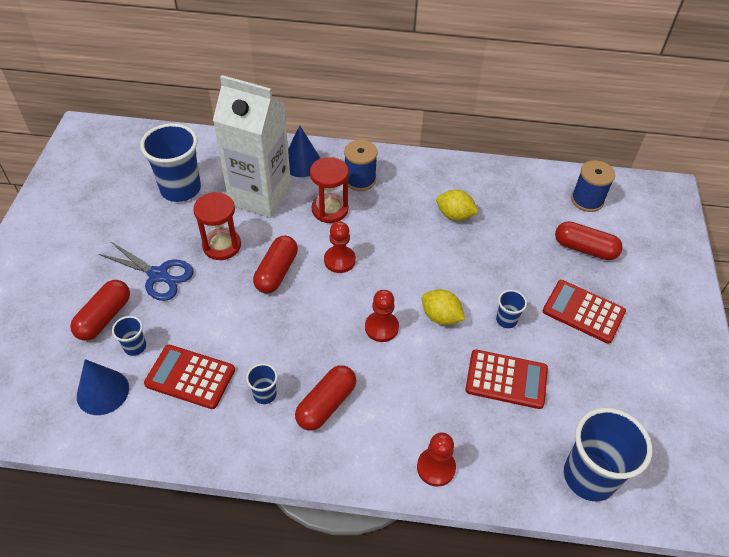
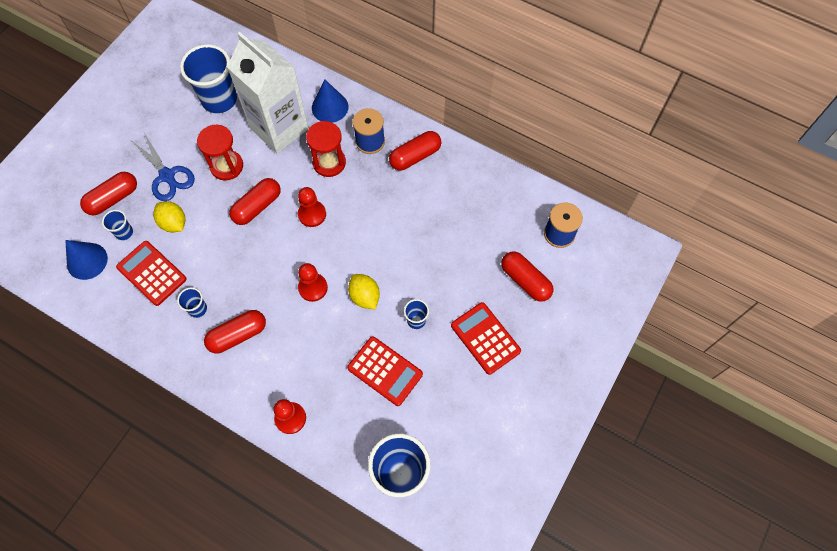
camera: 25 degrees right, 15 degrees up
(412, 179) = (415, 156): none -> red capsule
(455, 215) = (431, 206): yellow lemon -> yellow lemon (173, 223)

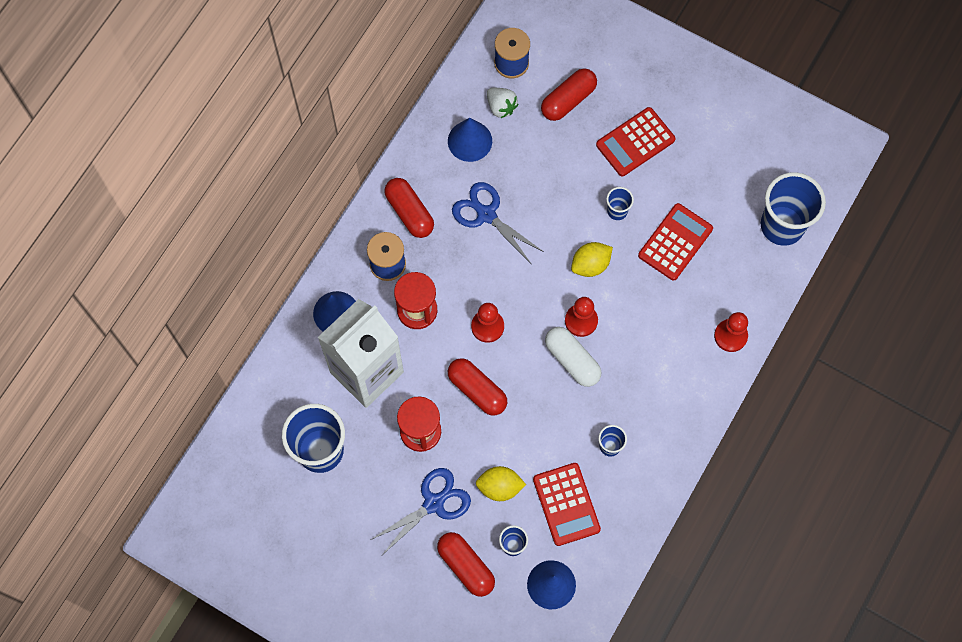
camera: 90 degrees left, 5 degrees up
(152, 273) = (566, 504): red calculator -> red calculator turned 60 degrees counterclockwise
(173, 223) = (500, 487): yellow lemon -> yellow lemon turned 45 degrees clockwise
(238, 335) = (640, 398): red capsule -> none
(277, 280) = (572, 360): none -> white capsule
(413, 213) = (486, 214): none -> blue scissors
(481, 201) = (470, 141): none -> blue cone
(515, 225) = (501, 107): none -> white strawberry

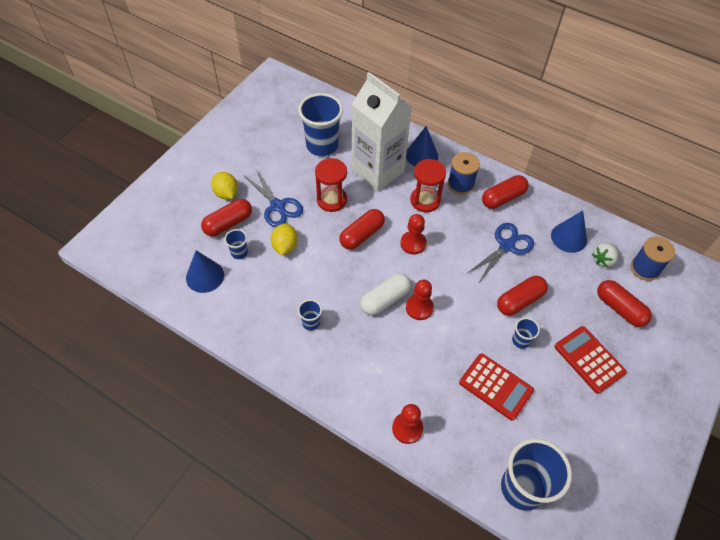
camera: 90 degrees right, 15 degrees down
(564, 207) = (519, 301): none -> red capsule
(566, 504) = (266, 289): red calculator -> none
(590, 265) = (469, 317): yellow lemon -> yellow lemon (226, 193)

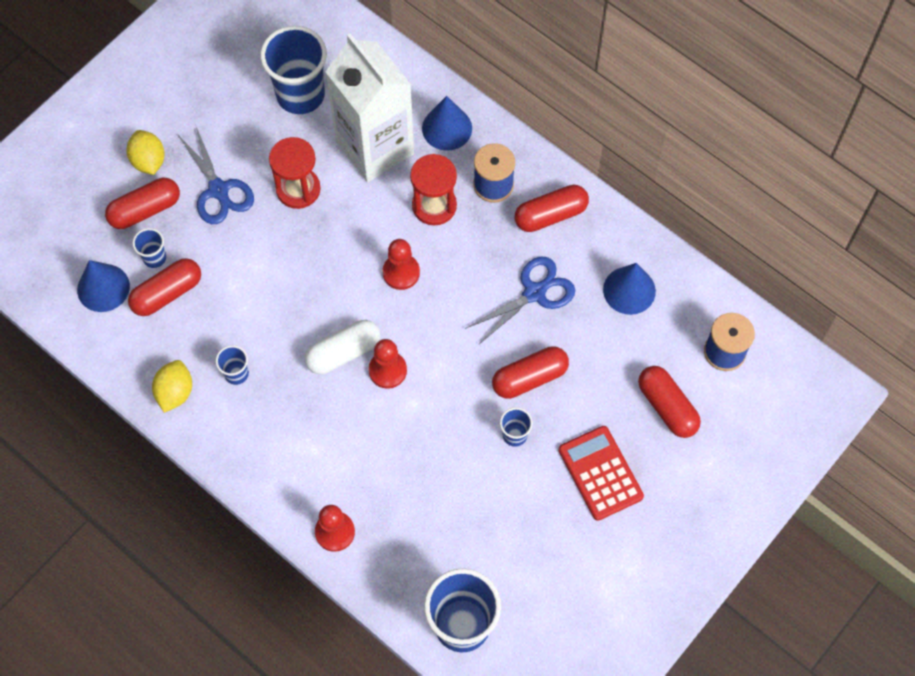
camera: 10 degrees right, 10 degrees up
(285, 246) = (219, 255): yellow lemon -> yellow lemon (175, 392)
(362, 235) = (331, 250): red capsule -> red capsule (167, 293)
(495, 387) = (463, 493): red calculator -> none
(603, 259) = (668, 331): white strawberry -> none

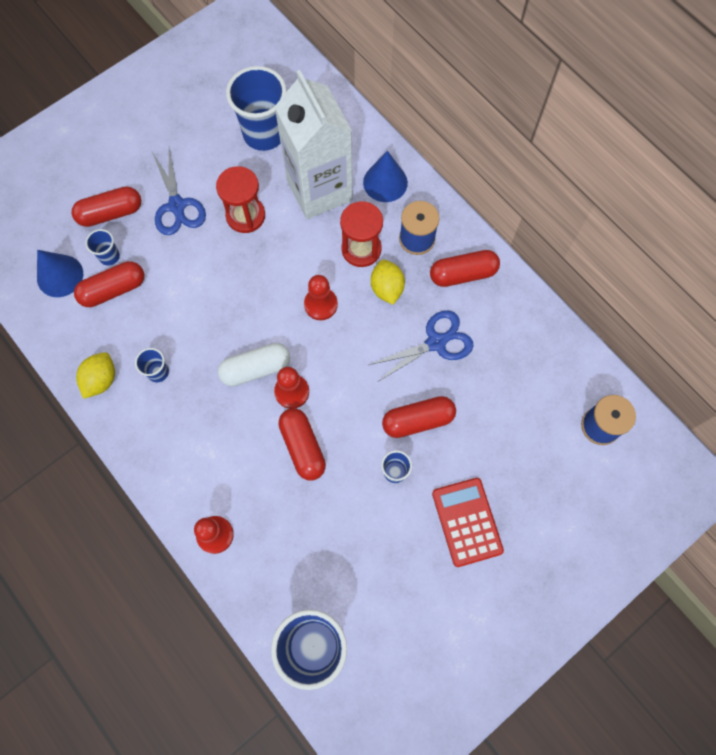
camera: 10 degrees right, 5 degrees up
(148, 161) = (123, 171): yellow lemon -> yellow lemon (387, 288)
(629, 290) = (522, 354): blue cone -> none
(667, 407) = (539, 469): red capsule -> red capsule (302, 447)

